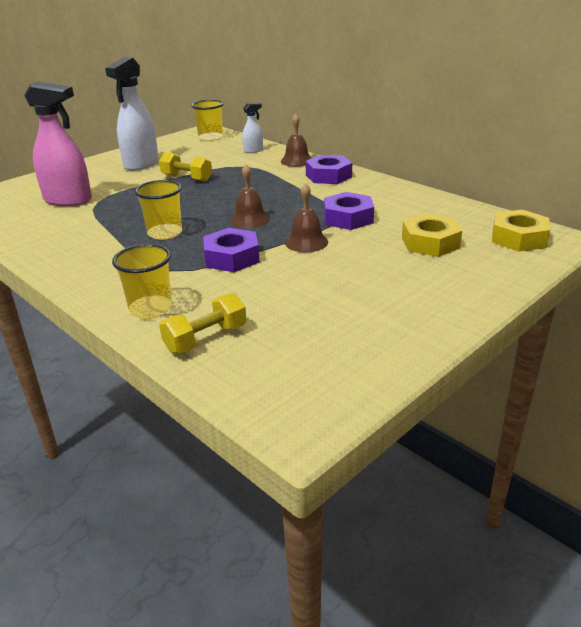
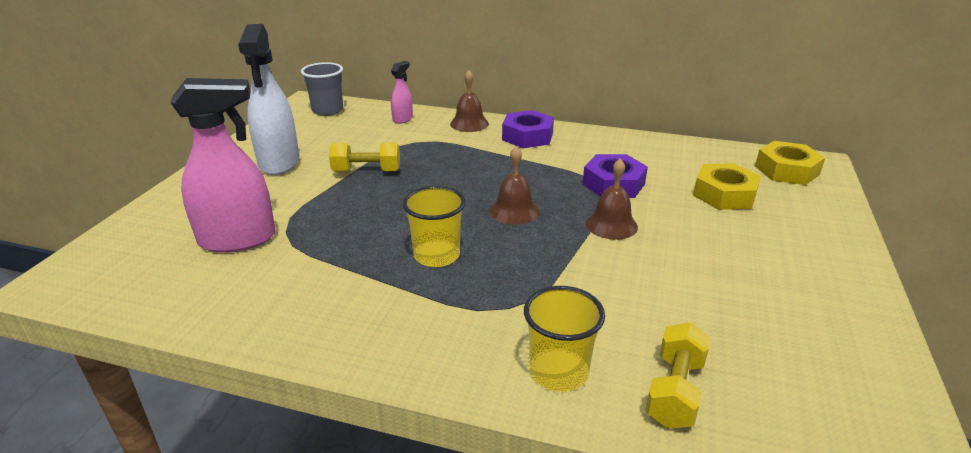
camera: 30 degrees left, 0 degrees up
(210, 137) = (327, 110): yellow cup -> grey cup
(232, 257) = (559, 268): purple nut -> none
(253, 150) = (403, 119): white spray bottle -> pink spray bottle

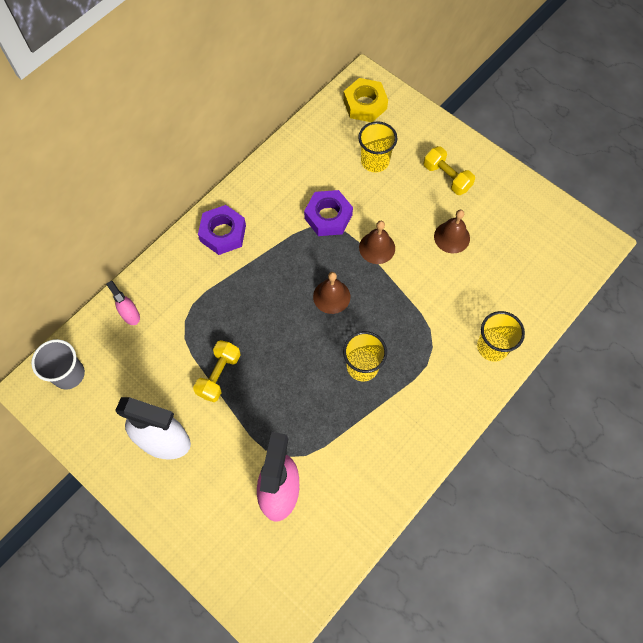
camera: 65 degrees left, 35 degrees up
(469, 124) = (172, 265): brown bell -> brown bell (452, 237)
(674, 391) = (525, 302): yellow dumbbell -> yellow dumbbell (447, 177)
(724, 194) = (375, 161): yellow nut -> yellow cup

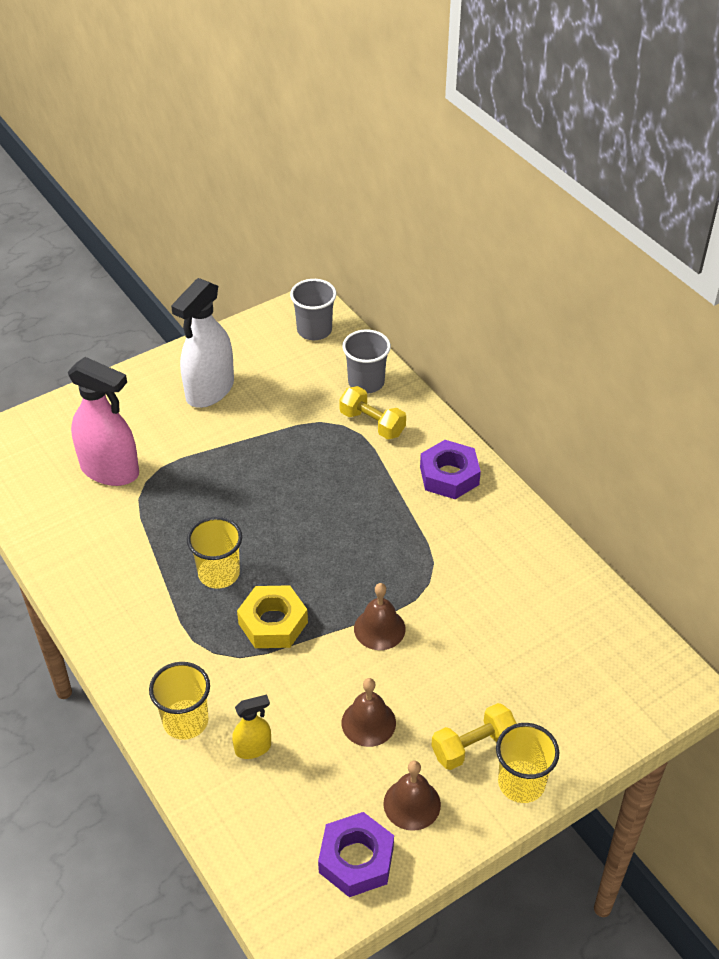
camera: 105 degrees right, 20 degrees down
(130, 315) = (366, 382): pink spray bottle -> grey cup
(219, 375) = (264, 443): yellow dumbbell -> yellow dumbbell (372, 423)
(328, 217) = (444, 586): purple nut -> purple nut (356, 859)
(331, 296) = (324, 564): brown bell -> brown bell (412, 804)
(365, 104) = (632, 674): yellow nut -> yellow nut (273, 623)
(375, 161) = (523, 661): yellow cup -> yellow cup (521, 783)
(496, 299) = (253, 748): none -> yellow spray bottle

